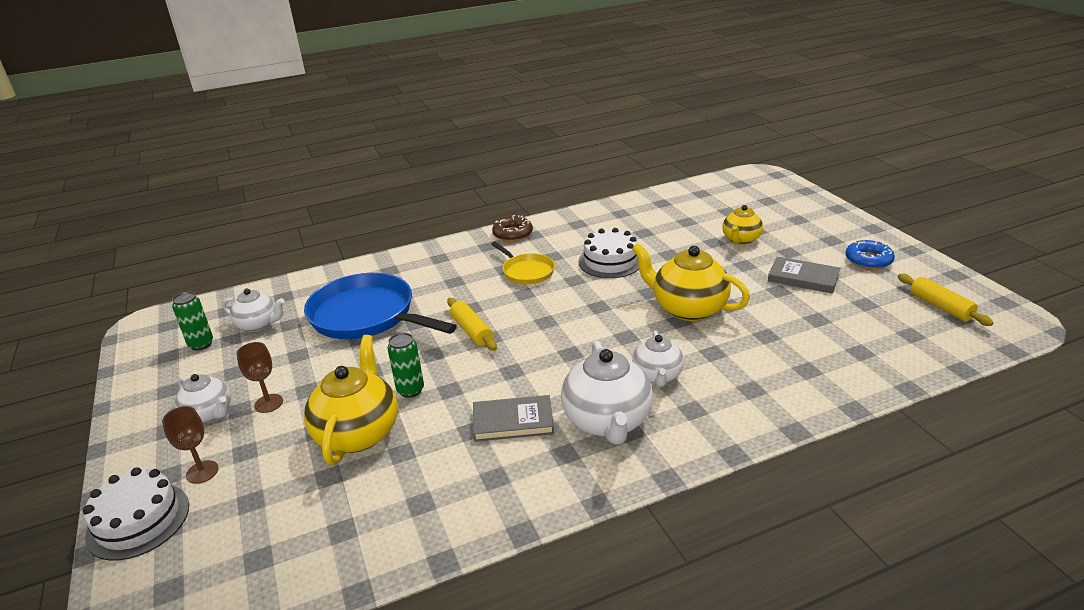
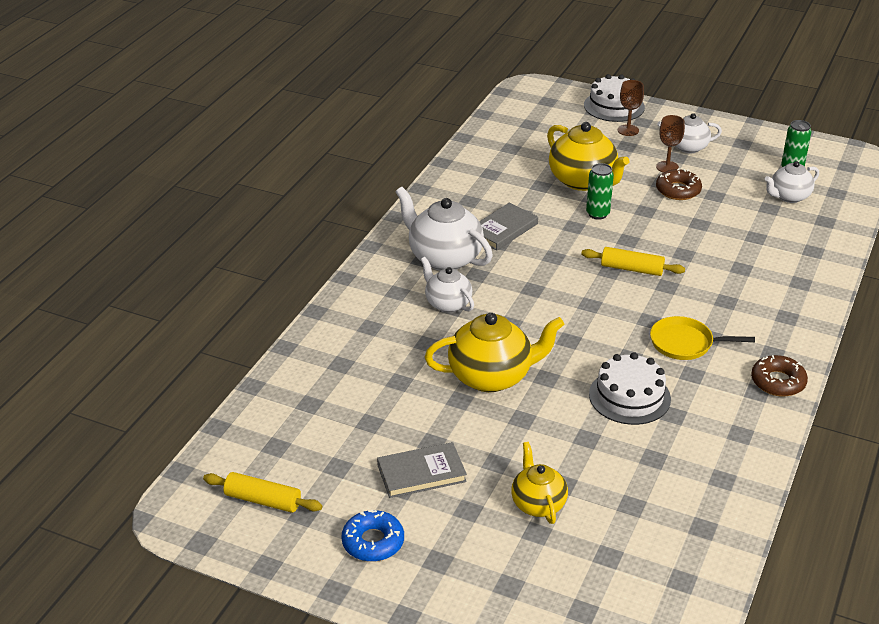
camera: 135 degrees right, 5 degrees up
(310, 375) = (678, 190): none -> brown donut
(367, 316) = (730, 240): blue pan -> none

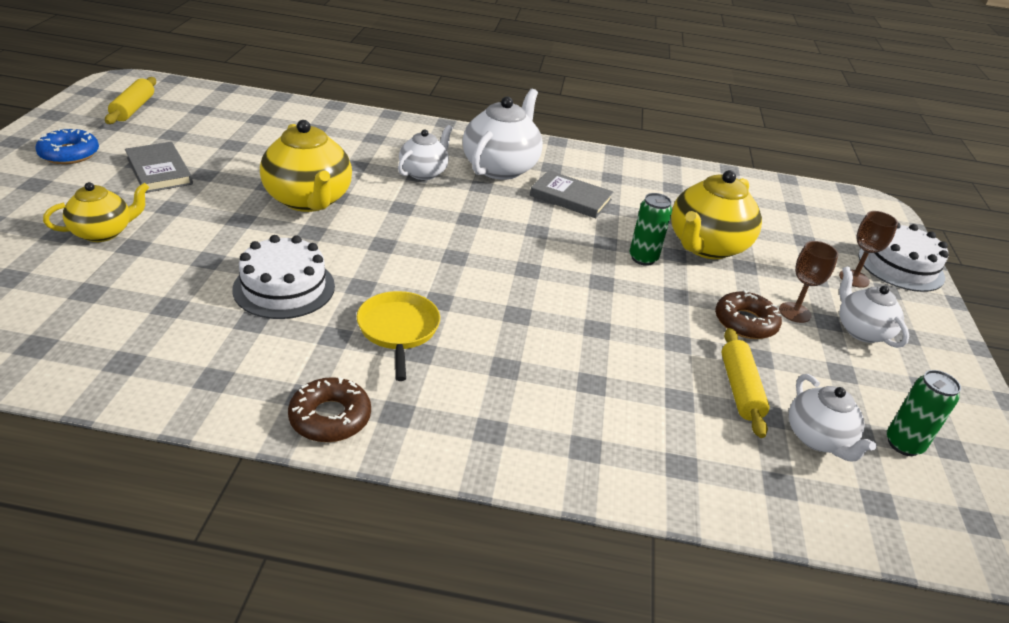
camera: 70 degrees right, 0 degrees up
(631, 269) = (540, 286): yellow rolling pin -> yellow rolling pin (740, 389)
(788, 196) = (818, 439): white teapot -> white teapot turned 150 degrees counterclockwise

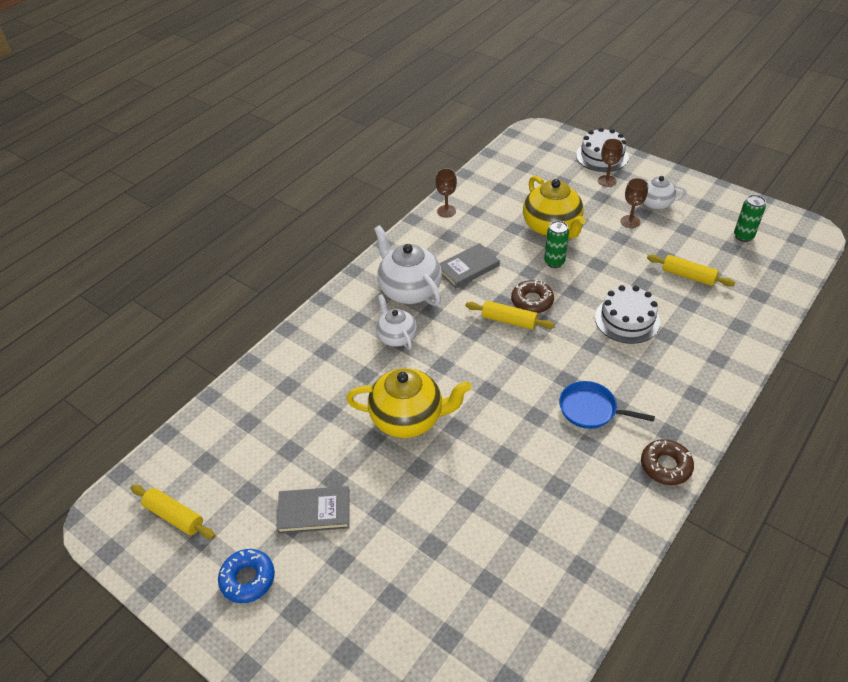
camera: 55 degrees left, 10 degrees up
(103, 232) = (403, 564): yellow teapot -> none
(284, 287) = (523, 460): white cake -> white cake (627, 319)
(398, 330) = (591, 409): yellow pan -> blue pan
(507, 240) = (509, 321): none -> yellow rolling pin
(650, 168) = (446, 211): none -> brown goblet
(745, 322) = (632, 246): brown donut -> brown donut (532, 301)
(818, 439) = (732, 265): white teapot -> none

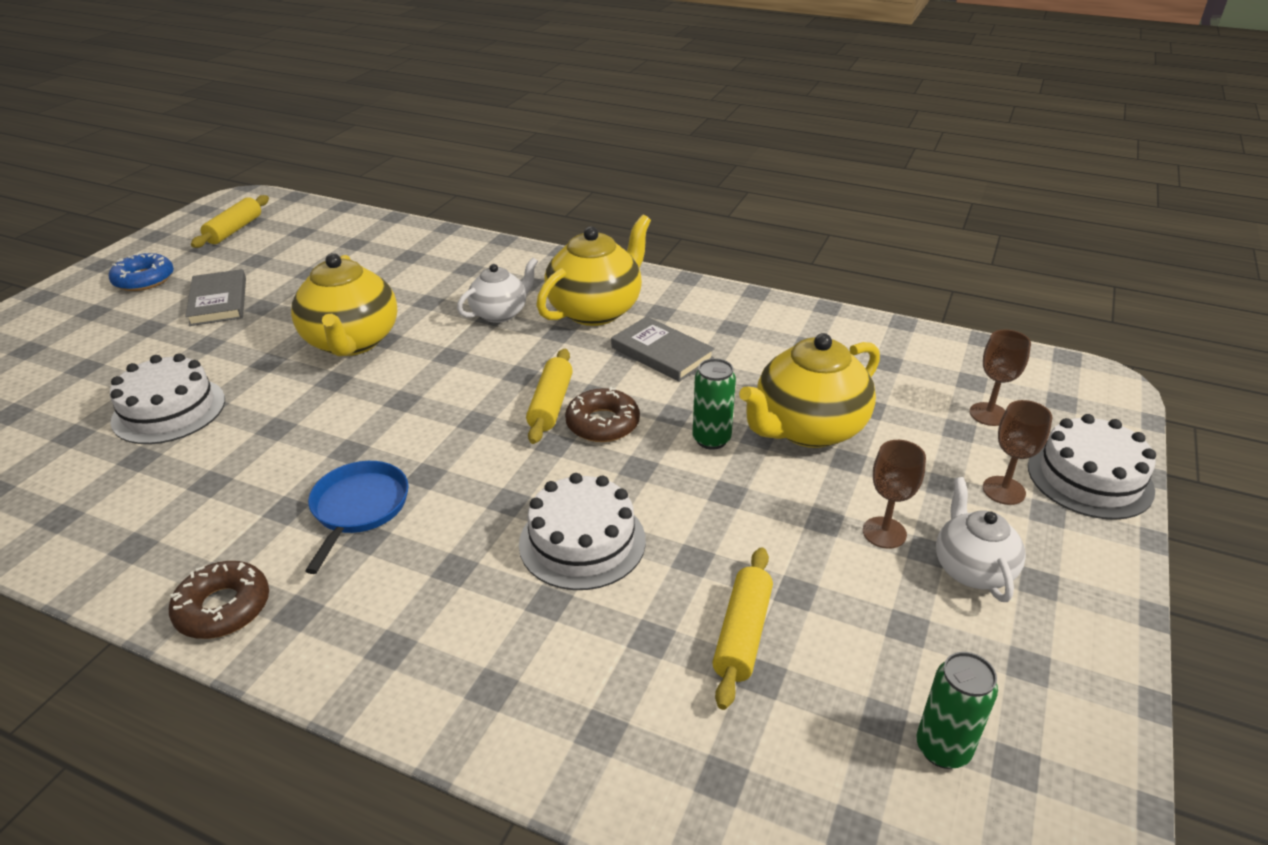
camera: 75 degrees right, 10 degrees down
(409, 290) = (596, 310): white teapot -> yellow teapot
(446, 211) = (791, 317): brown goblet -> brown goblet (988, 414)
(469, 523) = (169, 410): none -> white cake

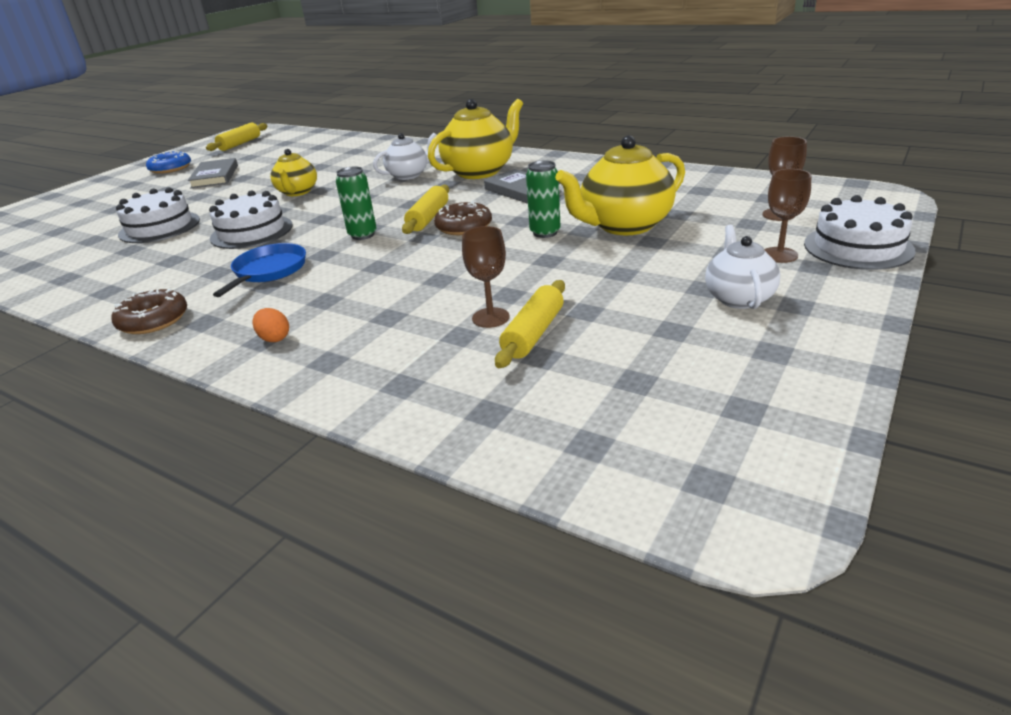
camera: 10 degrees right, 5 degrees down
(352, 342) = (297, 192): yellow teapot -> yellow teapot, size x0.60
(407, 644) = (274, 338): none -> orange egg
(582, 542) = (425, 286): white cake -> white cake (251, 232)
(884, 532) = (669, 279): brown goblet -> brown goblet (490, 318)
(942, 748) = (681, 398): green can -> green can (362, 235)

